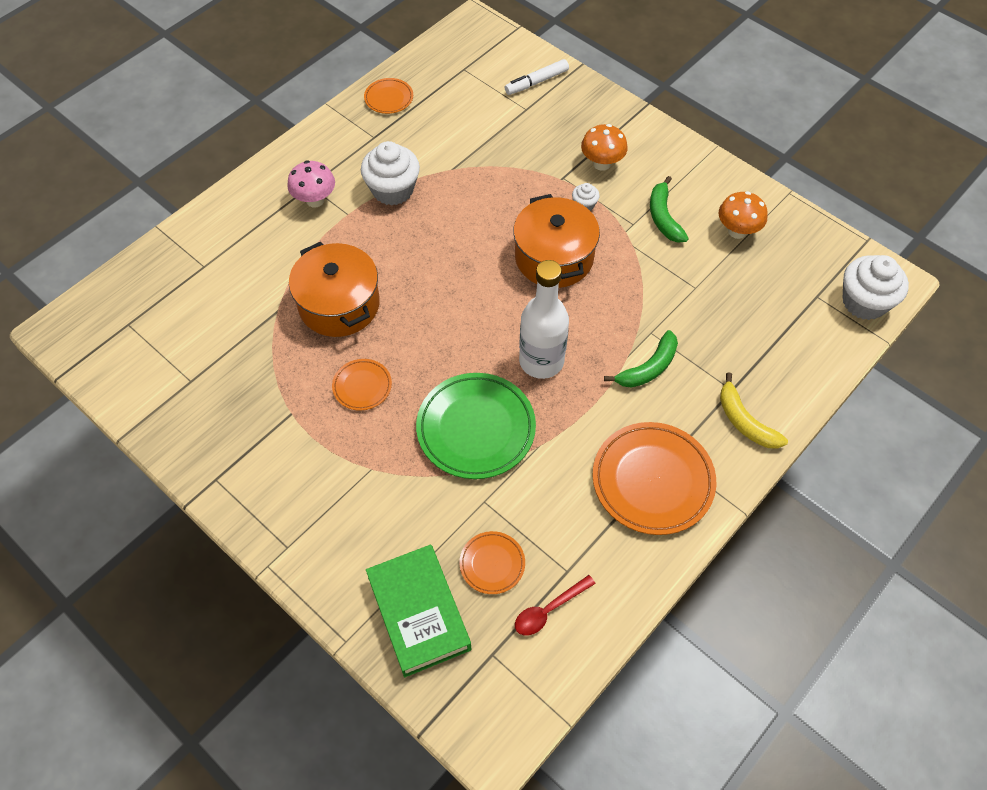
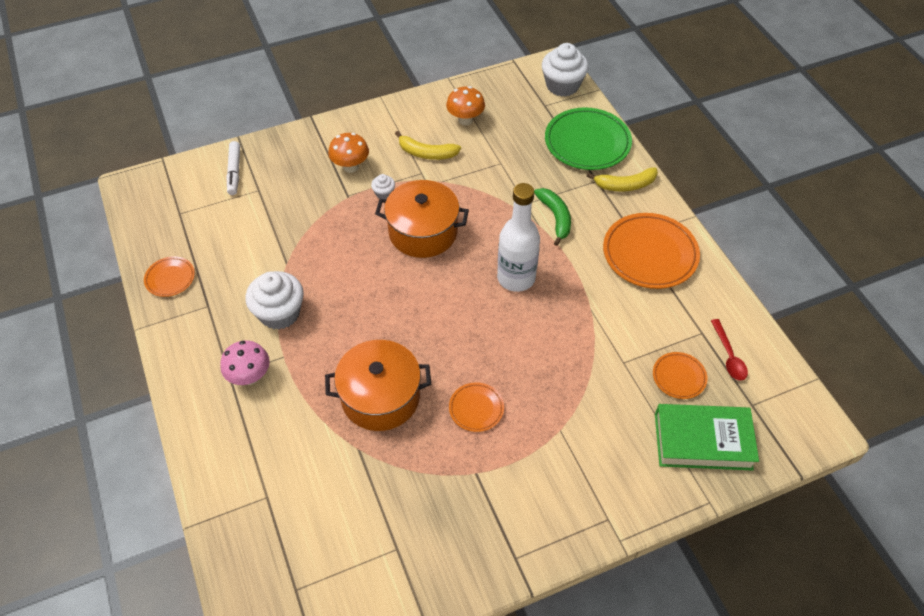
camera: 65 degrees left, 5 degrees down
(476, 428) = (556, 343): green plate -> green plate (587, 143)
(663, 217) = (427, 153): green banana -> yellow banana

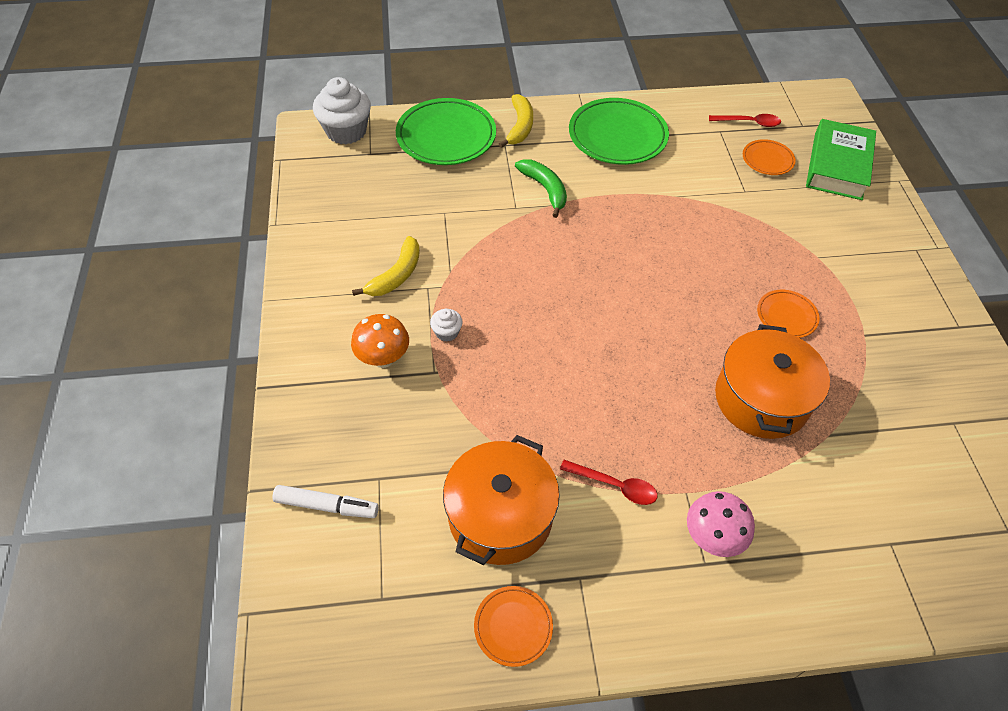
camera: 75 degrees left, 0 degrees up
(279, 313) = (614, 485): white cupcake -> red spoon
(423, 232) = (526, 307): orange pot -> orange pot (500, 516)
(465, 120) = (357, 226): orange mushroom -> none
(516, 278) = (620, 242): white bottle -> none
(555, 217) = (545, 189): green banana -> green banana turned 60 degrees clockwise
(650, 254) = (617, 136): orange plate -> green plate

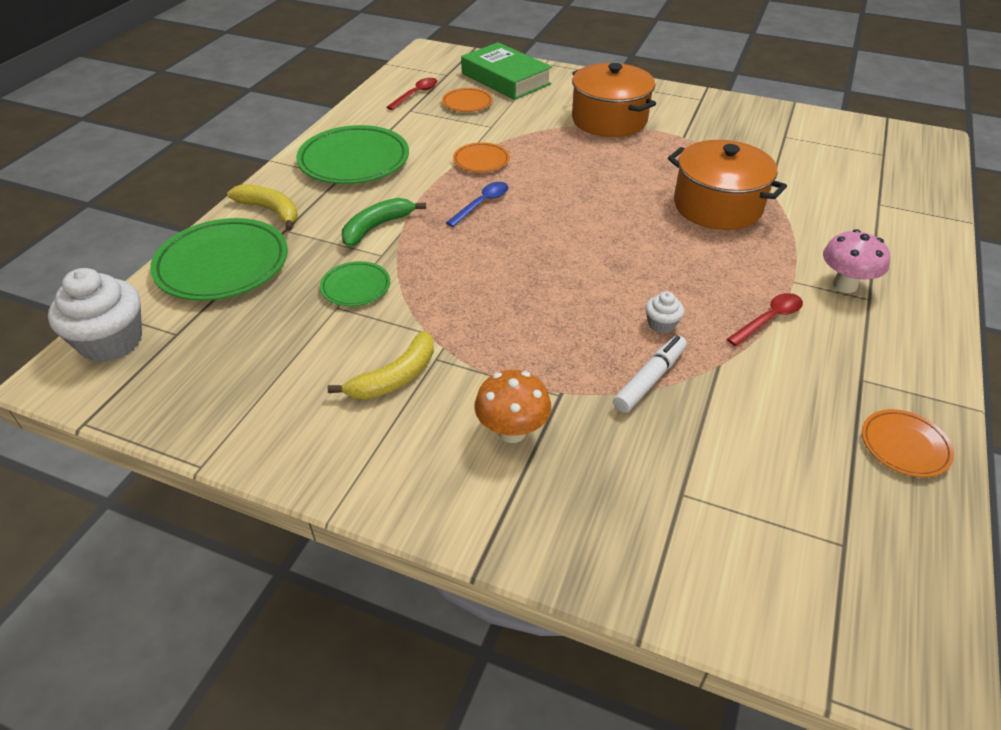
camera: 60 degrees left, 10 degrees down
(327, 506) = (699, 557): white marker -> white marker (650, 379)
(396, 275) = (395, 377): yellow banana -> yellow banana turned 75 degrees clockwise
(447, 332) = (512, 365): white cupcake -> white cupcake (661, 324)
(471, 211) = (356, 287): none -> green plate
(500, 516) = (772, 409): orange pot -> orange pot (609, 120)
(545, 189) = (376, 227): green banana -> green banana turned 45 degrees counterclockwise
(624, 235) = (482, 204): none -> blue spoon
(786, 316) = (641, 161): orange plate -> orange plate (481, 161)

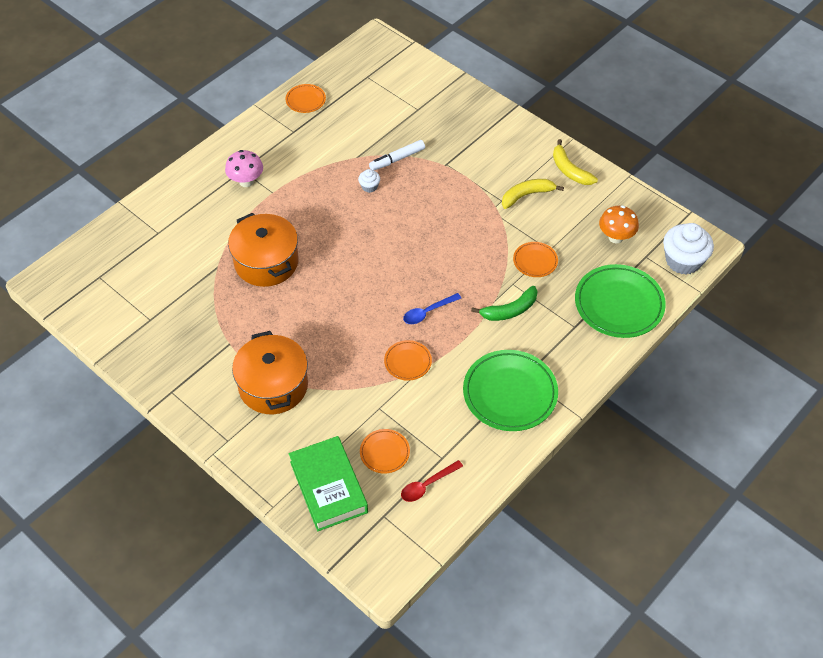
camera: 160 degrees left, 10 degrees up
(270, 211) = (583, 350): yellow banana -> yellow banana (569, 170)
(356, 287) = (535, 261): green plate -> orange plate
(512, 431) = (478, 153): orange mushroom -> orange mushroom (615, 237)
(769, 319) = (309, 173): red spoon -> none

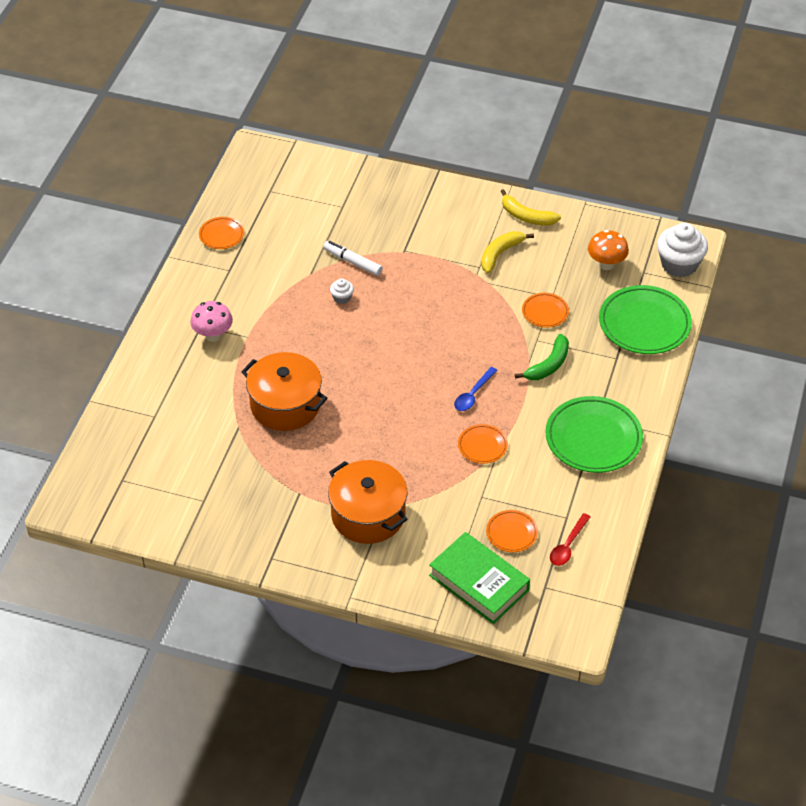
camera: 25 degrees left, 5 degrees down
(397, 159) = (352, 262): white marker -> white marker turned 90 degrees clockwise

